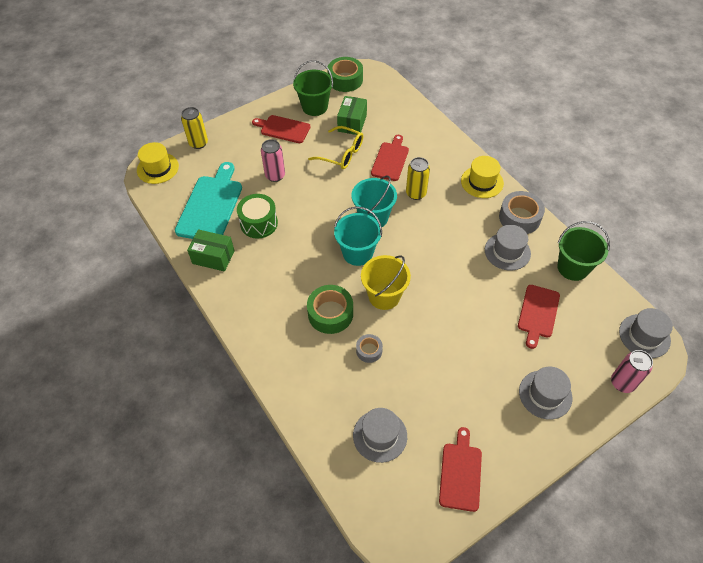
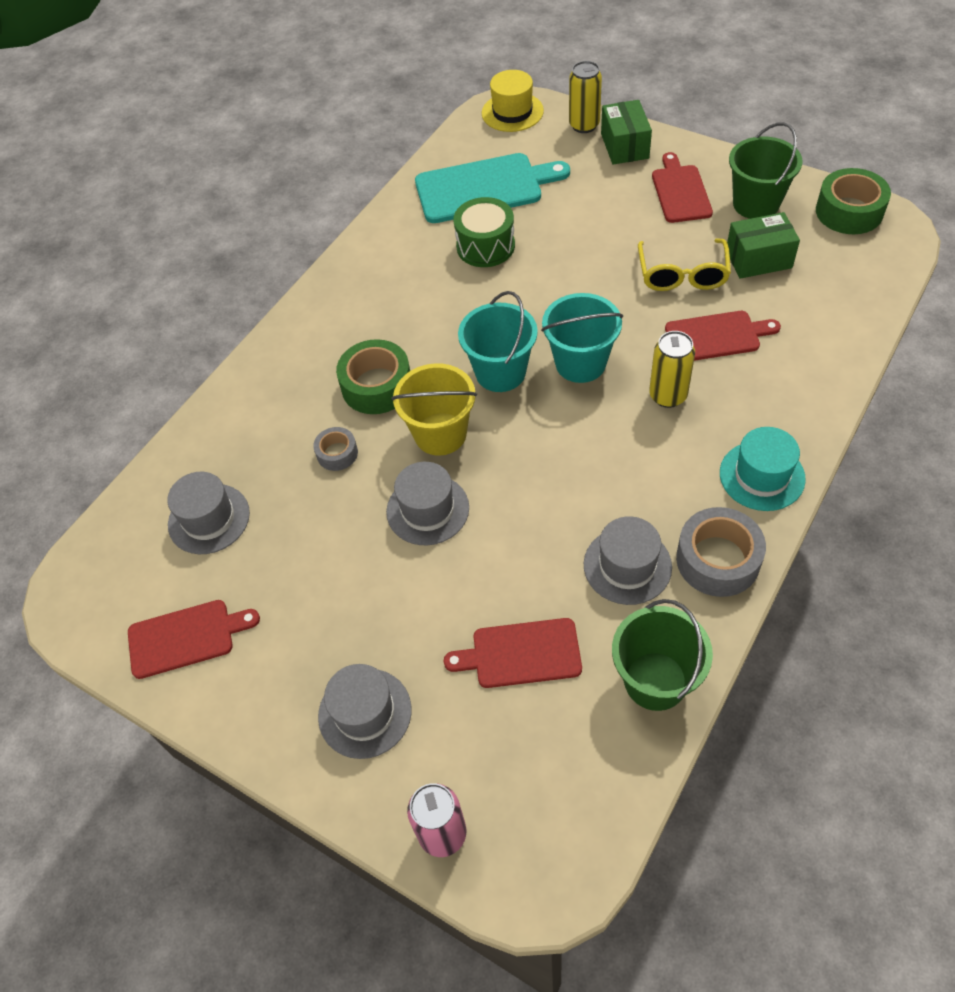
camera: 70 degrees right, 0 degrees up
(213, 257) = (402, 230): green box -> green box (624, 146)
(275, 175) = (583, 223): pink can -> none
(482, 182) = (762, 476): yellow hat -> turquoise hat
(644, 336) = (566, 850): grey hat -> grey hat (427, 509)

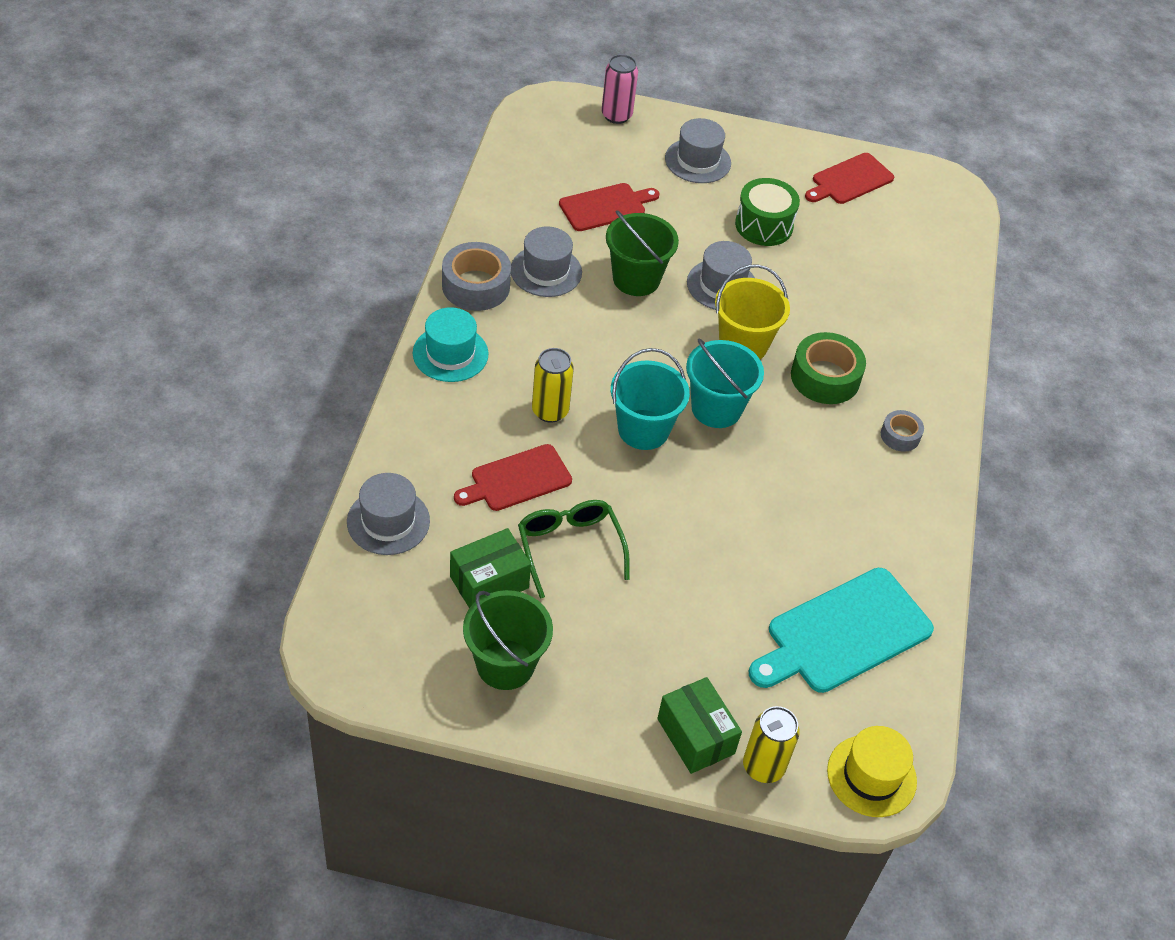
camera: 150 degrees right, 5 degrees down
(209, 519) = (893, 252): grey hat -> grey hat (388, 521)
(337, 453) = (823, 315): grey tape -> grey tape (900, 436)
(485, 246) = (800, 549): green drum -> green drum (764, 225)
(655, 681) = (505, 206): green bucket -> green bucket (636, 279)
(680, 191) = (602, 668): red cutting board -> none
(682, 274) = (570, 548): yellow glasses -> green glasses
(849, 211) = (390, 671): green tape -> none

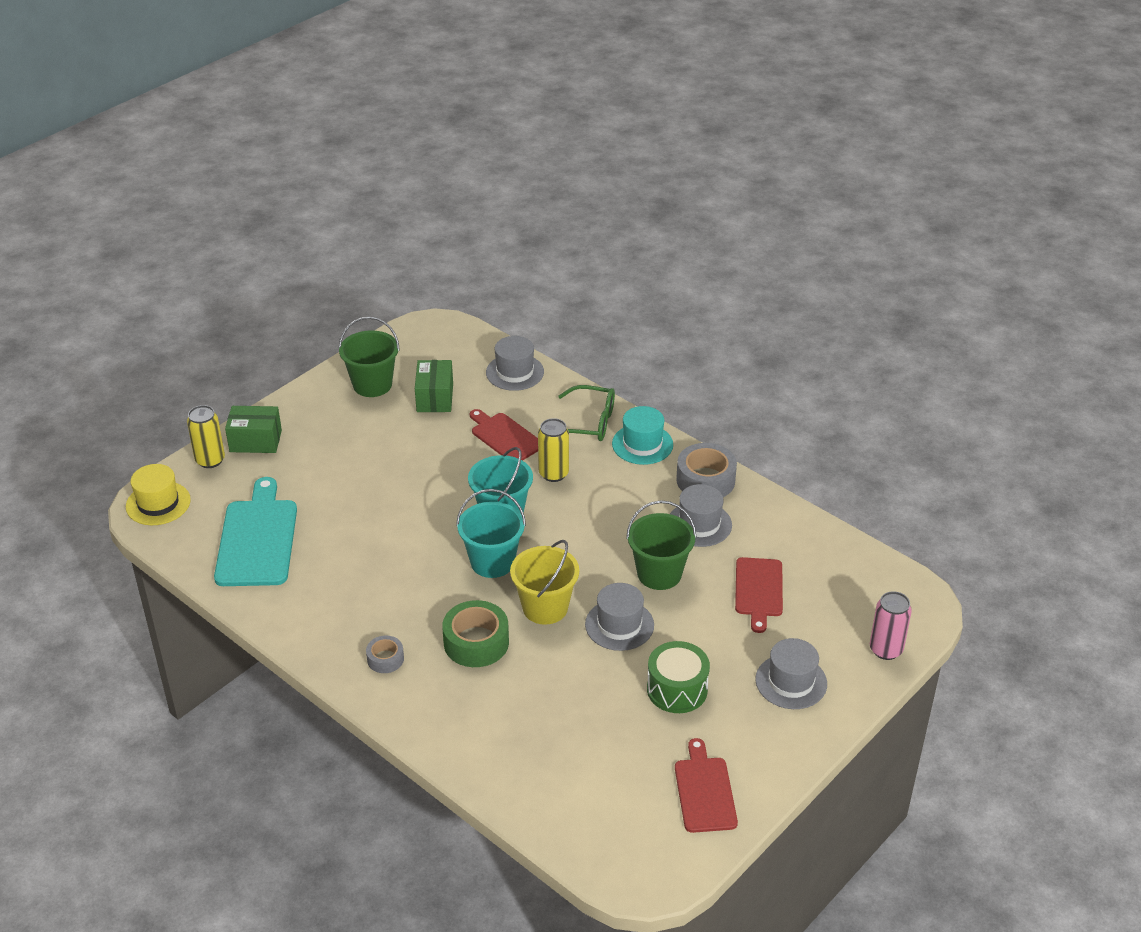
camera: 125 degrees right, 10 degrees down
(517, 479) = (505, 437): red cutting board -> red cutting board turned 45 degrees counterclockwise
(570, 548) = (431, 440): green glasses -> green glasses (588, 423)

